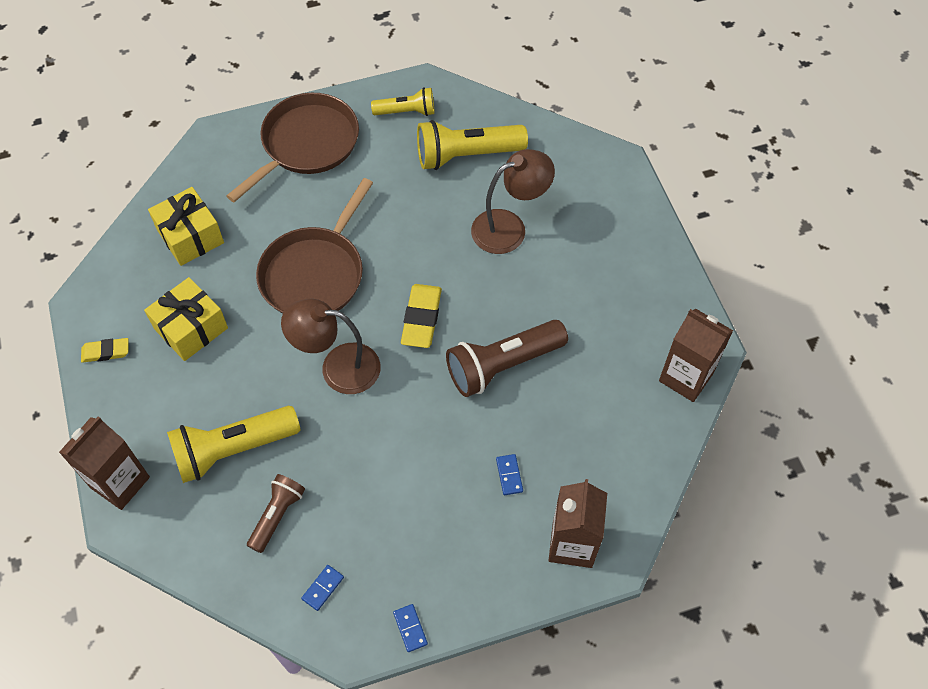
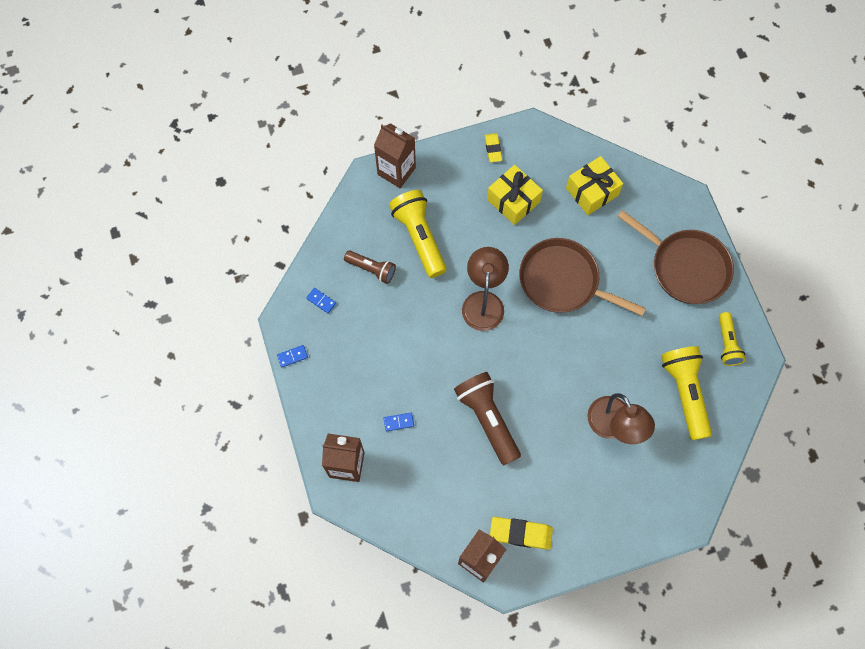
camera: 90 degrees right, 10 degrees up
(421, 318) = (526, 359): yellow eraser -> yellow eraser (520, 533)

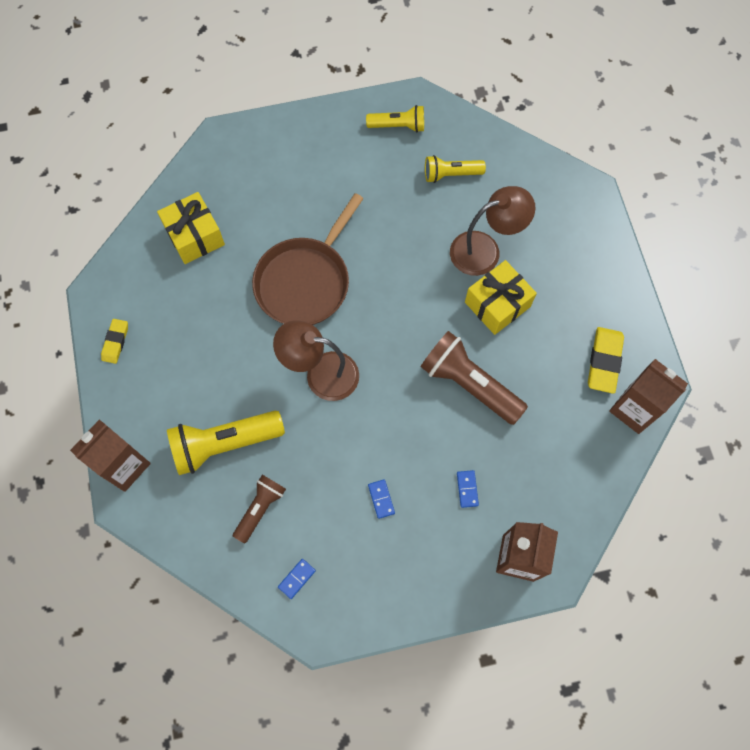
camera: 85 degrees left, 0 degrees up
(292, 356) = (370, 622): blue domino -> blue domino (381, 499)
(487, 419) = (469, 384): brown flashlight -> brown flashlight turned 60 degrees clockwise
(493, 149) = (115, 342): yellow eraser -> yellow eraser turned 75 degrees counterclockwise
(513, 201) = (192, 325): yellow gift -> yellow gift (497, 304)
(685, 393) = (451, 174): yellow flashlight -> yellow flashlight, size x0.59
(686, 267) = (304, 152): brown pan -> none

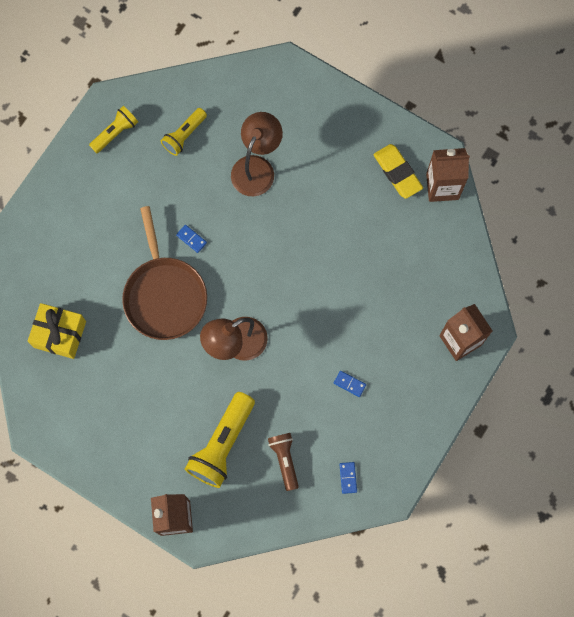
camera: 45 degrees left, 5 degrees up
(115, 342) = (84, 451): yellow eraser -> none
(467, 489) = (393, 329): blue domino -> blue domino (191, 239)
(469, 384) = (332, 264): brown flashlight -> none
(497, 304) = (299, 196): yellow gift -> none

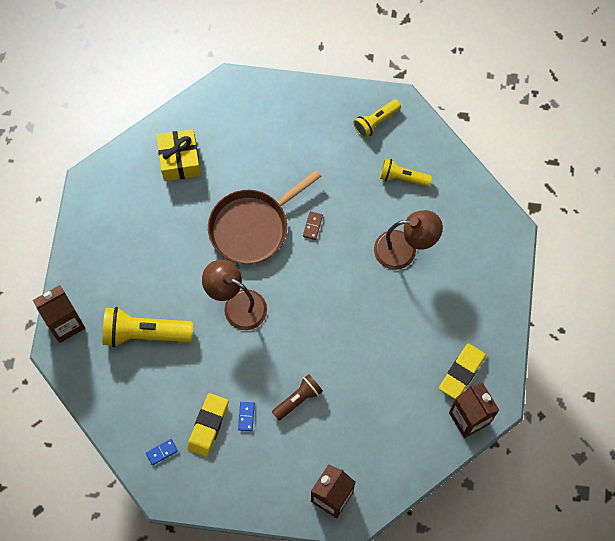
camera: 65 degrees right, 5 degrees down
(115, 133) = (376, 122): yellow flashlight -> yellow flashlight turned 120 degrees clockwise
(191, 239) = (312, 226): blue domino -> brown domino
(284, 460) = (154, 391): brown flashlight -> brown flashlight (298, 399)
(342, 423) = (208, 426): none -> yellow eraser

